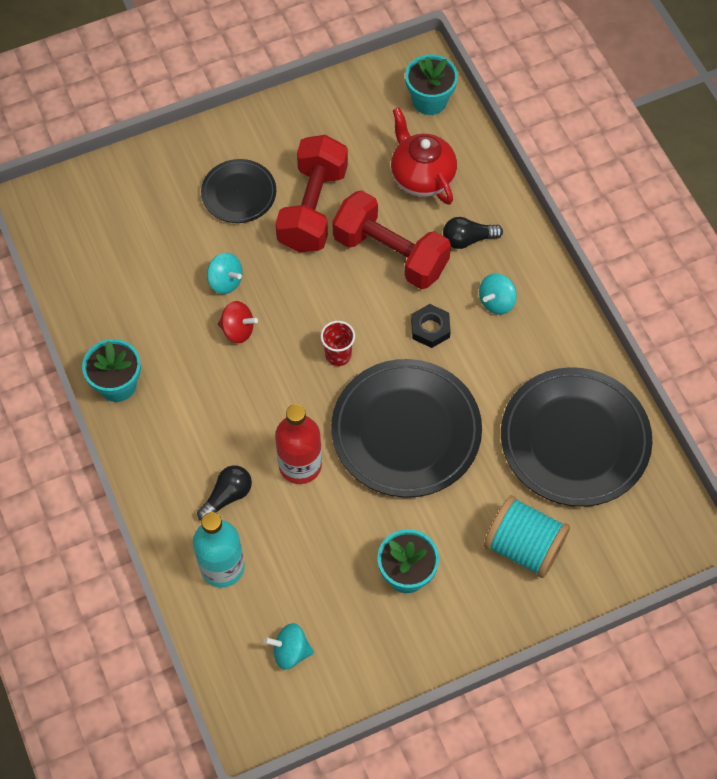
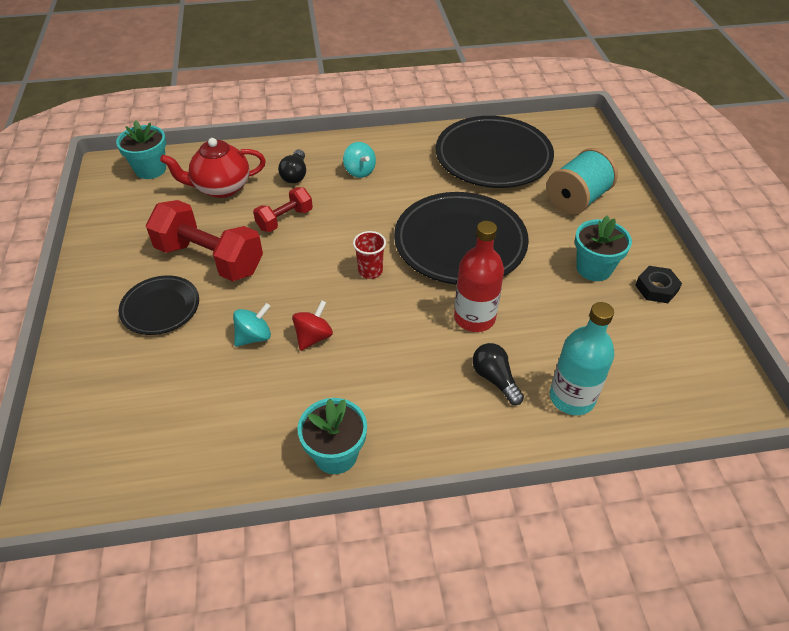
camera: 75 degrees left, 15 degrees down
(290, 651) = (664, 360): turquoise spinning top -> none
(390, 254) = (285, 219): red dumbbell -> red dumbbell, size x0.55
(430, 328) = (368, 211): black nut -> black nut (656, 288)

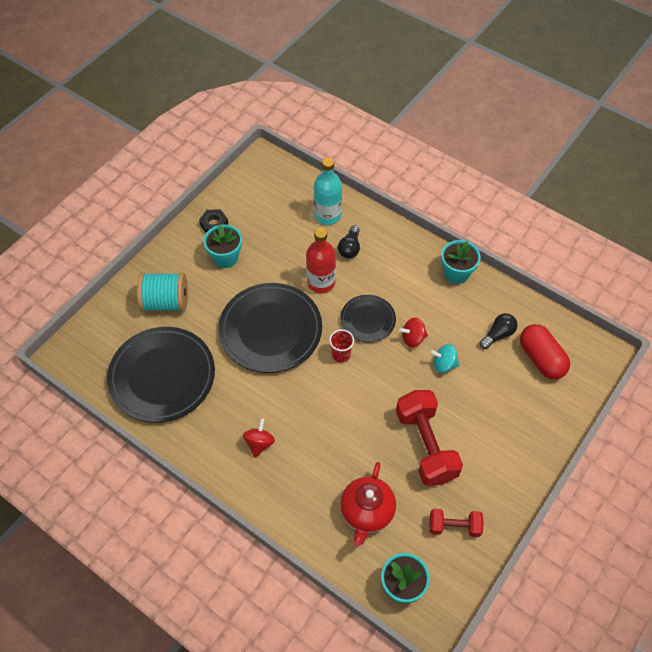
camera: 135 degrees left, 10 degrees up
(136, 427) = (541, 358): none -> red capsule
(160, 308) = (482, 429): black plate -> black plate (367, 320)
(221, 188) = (367, 513): red teapot -> red teapot turned 75 degrees clockwise
(285, 219) = (351, 440): red dumbbell -> red dumbbell (454, 526)
(295, 175) = (304, 480): black light bulb -> black light bulb (498, 335)
(359, 171) = (259, 443): turquoise spinning top -> red spinning top

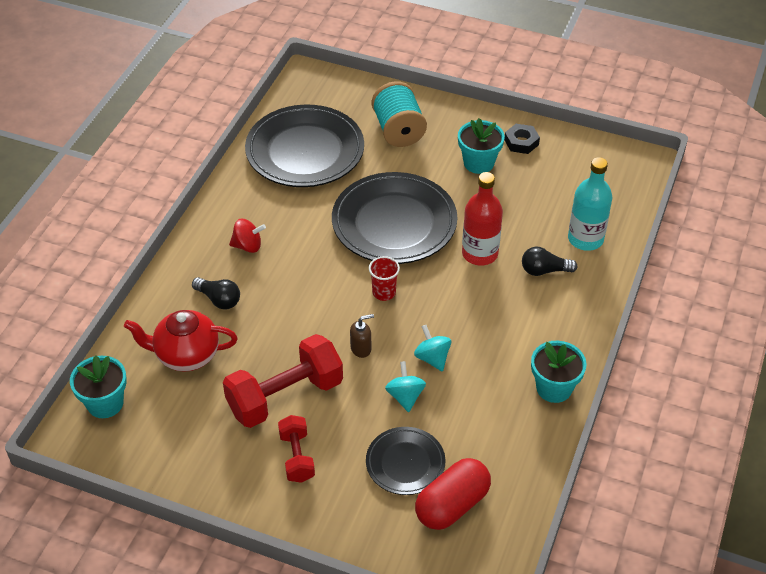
camera: 75 degrees right, 10 degrees down
(367, 320) = (442, 308): black plate -> black plate (405, 463)
(392, 383) = (361, 348): none -> brown soap dispenser
(413, 338) = (432, 358): red spinning top -> turquoise spinning top
(454, 526) = (186, 441): red dumbbell -> red dumbbell (297, 457)
(498, 335) = (472, 449): black light bulb -> black light bulb (219, 299)

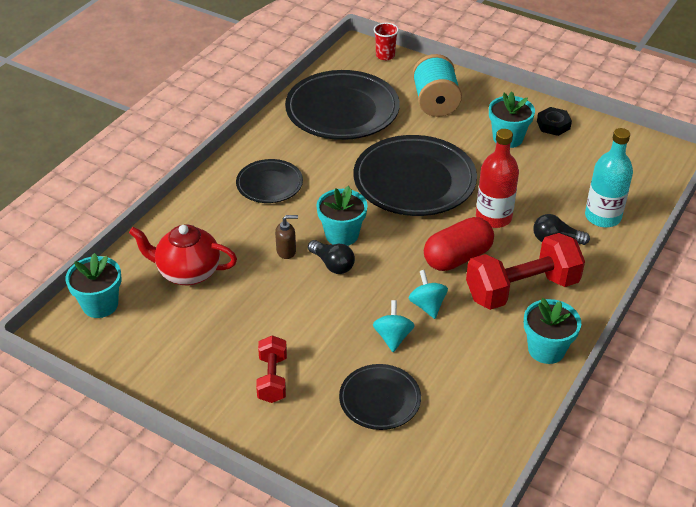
camera: 10 degrees right, 5 degrees down
(219, 299) = (231, 227): black light bulb -> black light bulb (332, 264)
(248, 246) = (269, 184): red spinning top -> black plate
(285, 396) = (274, 321): red dumbbell -> red dumbbell (521, 289)
(333, 293) = (342, 235): none -> turquoise flower pot
(361, 348) = (358, 288): brown soap dispenser -> brown soap dispenser (286, 251)
(384, 292) = (391, 241): red cup -> red cup (385, 55)
(452, 505) = (419, 446): red capsule -> red capsule (457, 257)

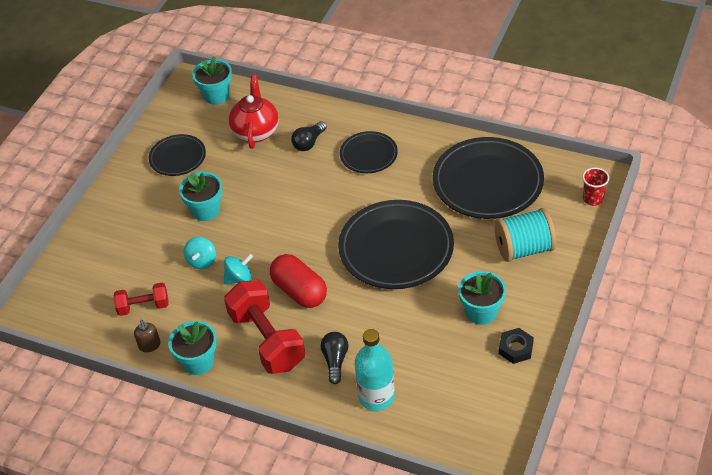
camera: 85 degrees right, 5 degrees up
(272, 379) = (155, 200): red dumbbell -> red dumbbell (143, 306)
(286, 251) = (288, 181): brown soap dispenser -> brown soap dispenser (149, 345)
(332, 264) = (278, 212): black light bulb -> black light bulb (309, 143)
(342, 235) = (314, 211): turquoise flower pot -> turquoise flower pot (206, 210)
(379, 400) = (139, 262): black plate -> black plate (178, 158)
(393, 337) = (202, 261): turquoise spinning top -> turquoise spinning top turned 105 degrees clockwise
(493, 217) = (358, 311): red bottle -> none

